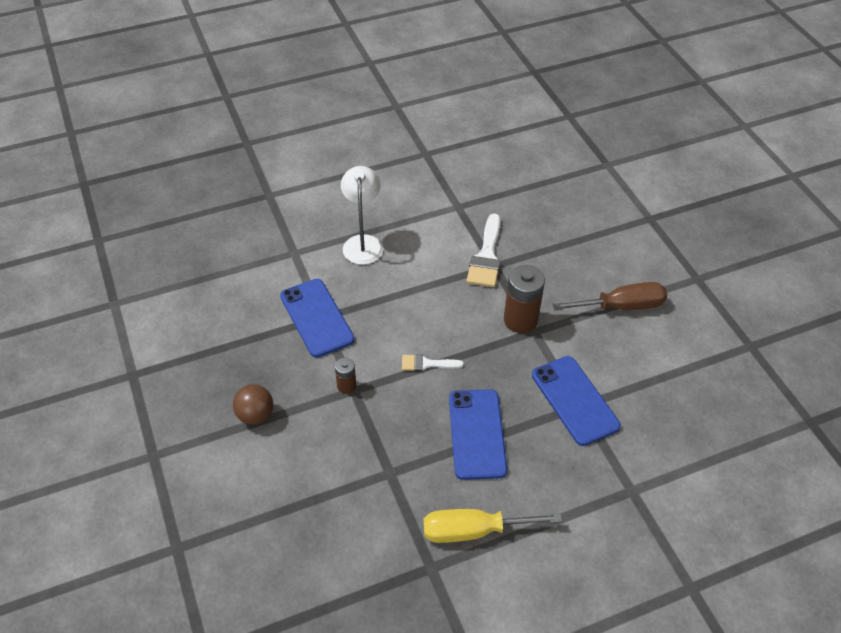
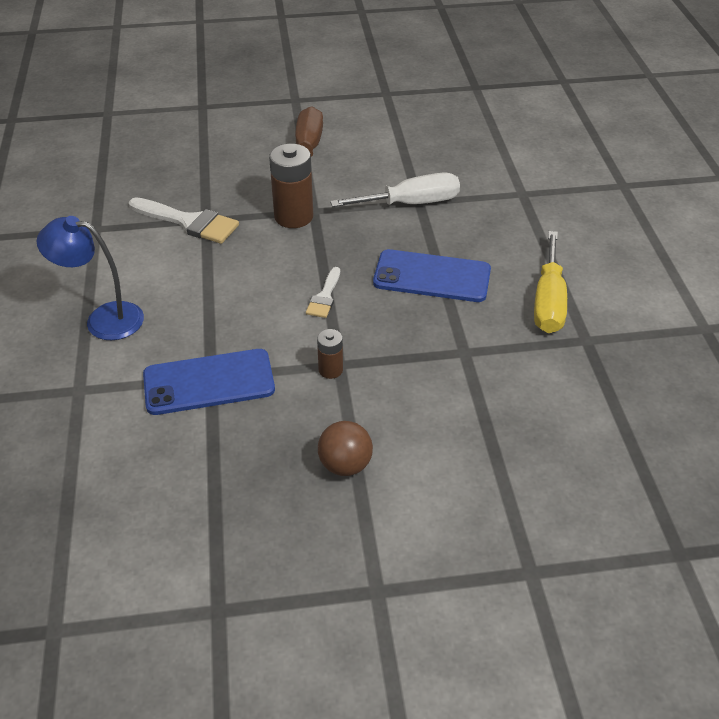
camera: 75 degrees left, 5 degrees down
(363, 243) = (103, 319): white lamp -> blue lamp
(575, 400) = (411, 203): blue phone -> white screwdriver

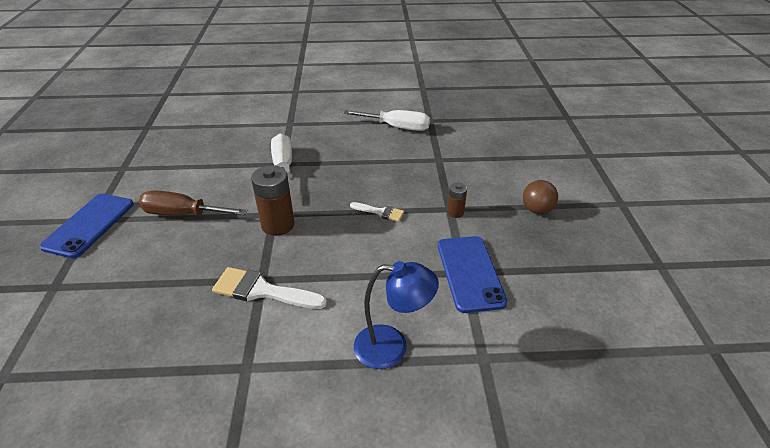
camera: 85 degrees left, 5 degrees down
(103, 319) = (392, 347): blue lamp -> blue lamp turned 105 degrees counterclockwise
(189, 222) = (262, 291): white brush -> white brush turned 105 degrees counterclockwise
(432, 276) = (367, 165): blue phone -> blue phone (89, 225)
(548, 301) = (397, 127): yellow screwdriver -> white screwdriver

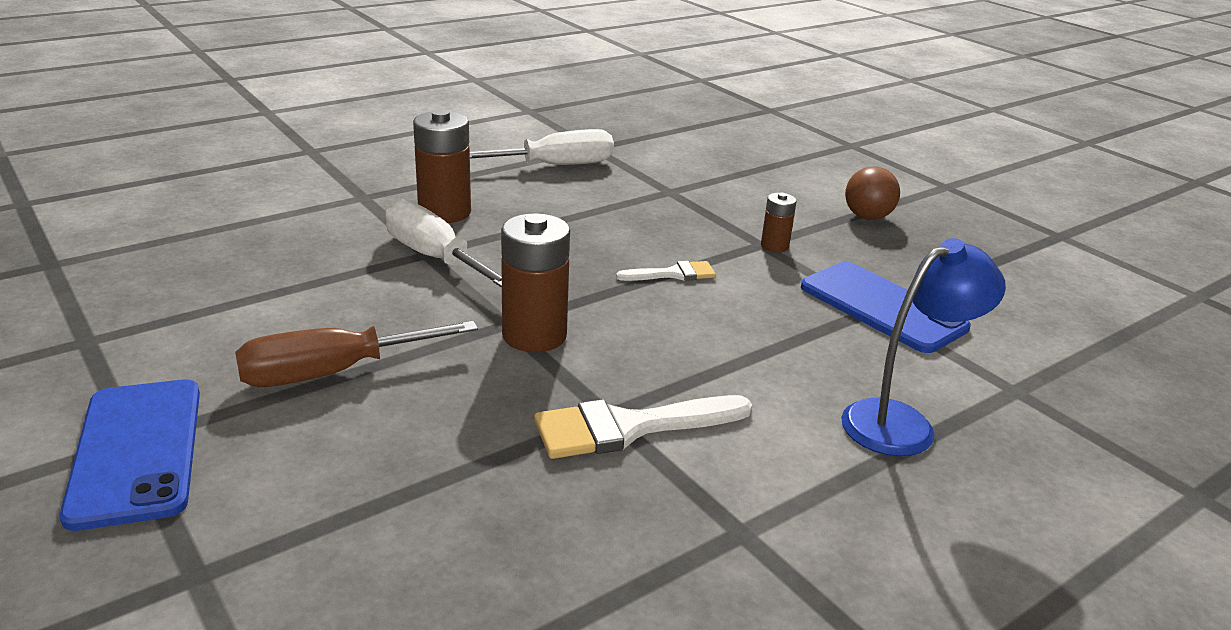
camera: 35 degrees left, 10 degrees down
(314, 142) = (444, 212): none -> brown battery

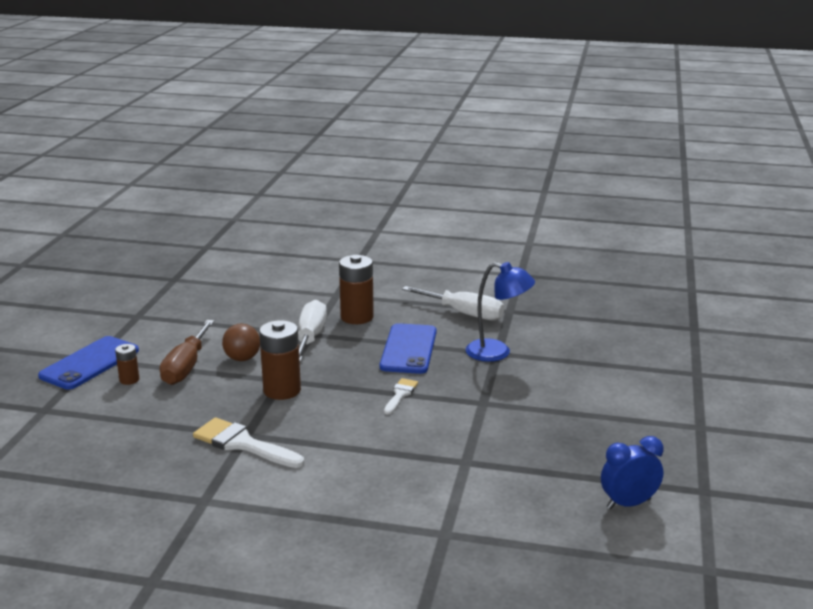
camera: 50 degrees right, 5 degrees down
(332, 373) = (186, 367): brown screwdriver -> brown screwdriver turned 105 degrees counterclockwise
(673, 274) = (400, 395): white brush -> white brush turned 105 degrees counterclockwise
(774, 246) = (487, 407): brown battery -> brown battery (129, 380)
(867, 217) = (587, 418): brown ball -> brown ball (242, 358)
(882, 307) = (472, 463): blue phone -> blue phone (408, 349)
(902, 422) = (354, 509): blue lamp -> blue lamp (497, 352)
(1049, 274) = (628, 503): none -> blue clock

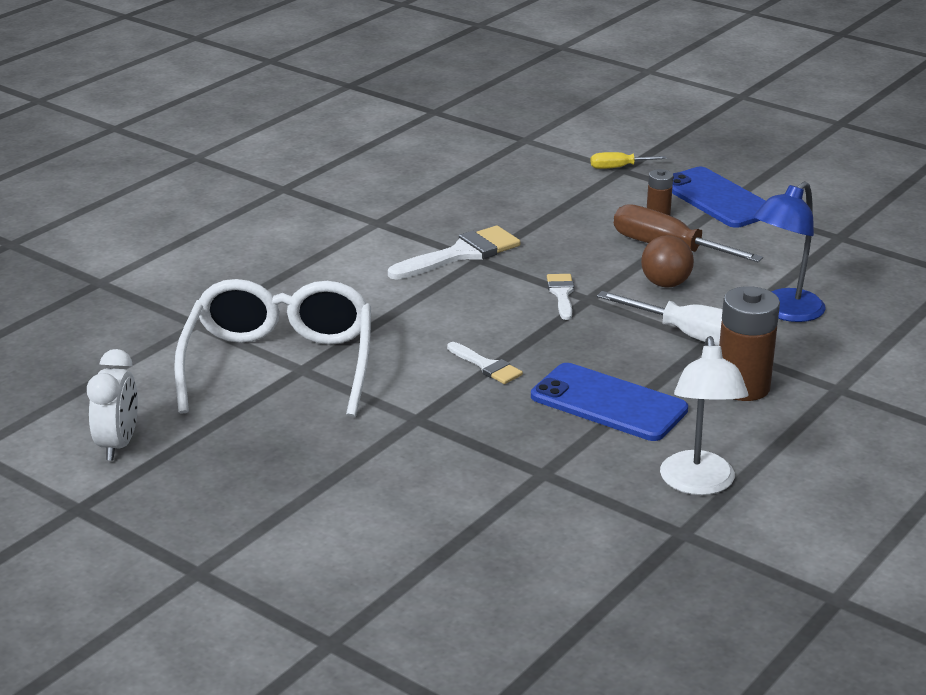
camera: 115 degrees right, 5 degrees up
(40, 412) = (618, 167): none -> yellow screwdriver
(282, 390) = (561, 294): brown battery -> white brush
(464, 313) = (698, 484): white screwdriver -> white lamp
(468, 473) = (279, 364): none -> white glasses
(497, 352) = (544, 473): blue lamp -> blue lamp (784, 312)
(628, 503) = (118, 445): blue clock -> white clock

